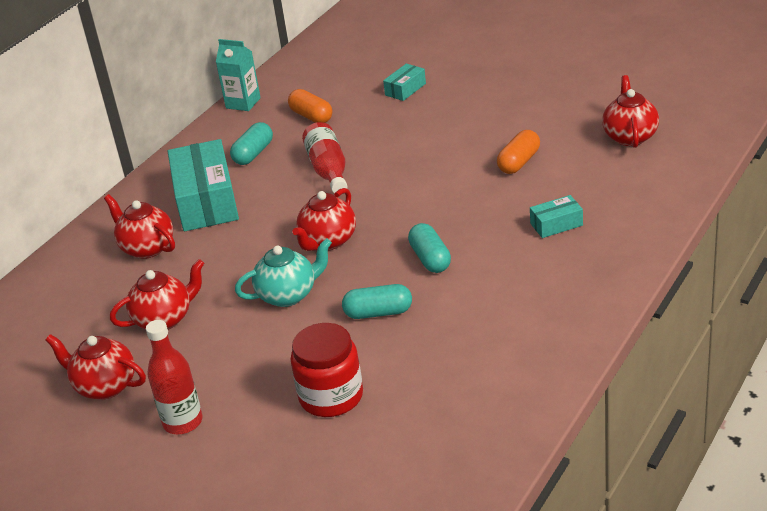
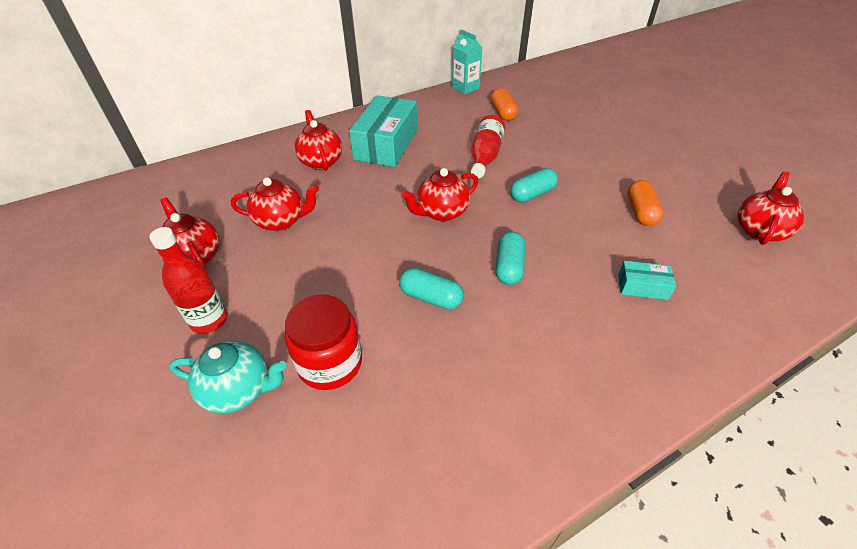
camera: 25 degrees right, 10 degrees up
(253, 153) = (444, 123): turquoise capsule -> turquoise capsule (532, 194)
(288, 295) = (378, 244): turquoise teapot -> turquoise teapot (239, 389)
(405, 89) = (584, 118): turquoise box -> none
(519, 162) = (640, 212): orange capsule -> orange capsule turned 60 degrees counterclockwise

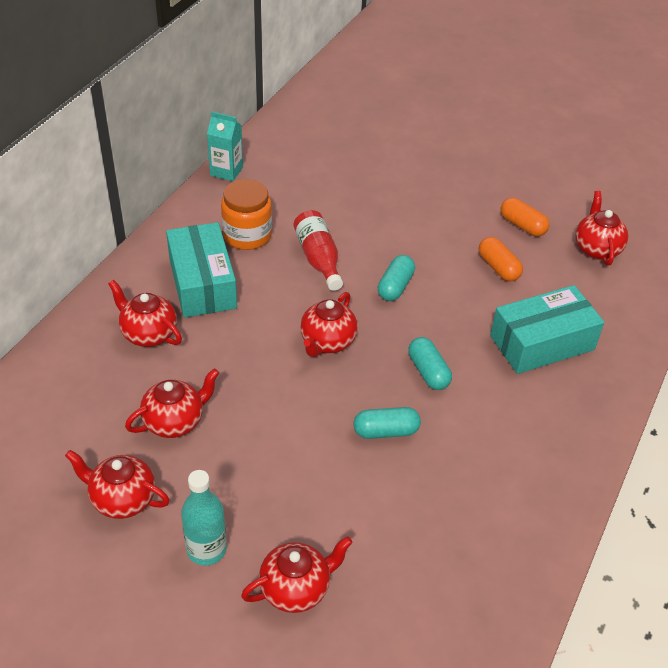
camera: 35 degrees left, 0 degrees up
(209, 320) = (206, 549): red bottle -> turquoise bottle
(239, 389) = (296, 588): turquoise teapot -> red teapot
(330, 363) = (351, 528): red jar -> none
(445, 126) = (247, 235): none -> orange jar
(503, 113) = (295, 194): orange capsule -> orange capsule (522, 225)
(642, 287) = (542, 342): turquoise box -> turquoise box, size x2.14

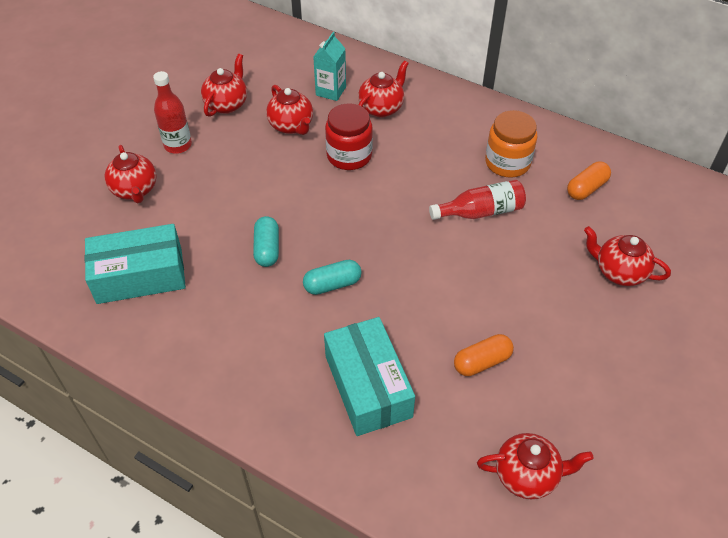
camera: 95 degrees right, 5 degrees up
(202, 283) = (441, 136): turquoise box -> turquoise box (140, 275)
(206, 549) = (178, 145): turquoise bottle -> red bottle
(226, 171) = (600, 147): turquoise carton -> turquoise carton (331, 91)
(233, 362) = (349, 156): none -> red jar
(327, 342) = (371, 214): red teapot -> red teapot (619, 272)
(395, 286) = (446, 268): turquoise capsule -> none
(522, 225) = (559, 398): orange capsule -> orange capsule (586, 188)

